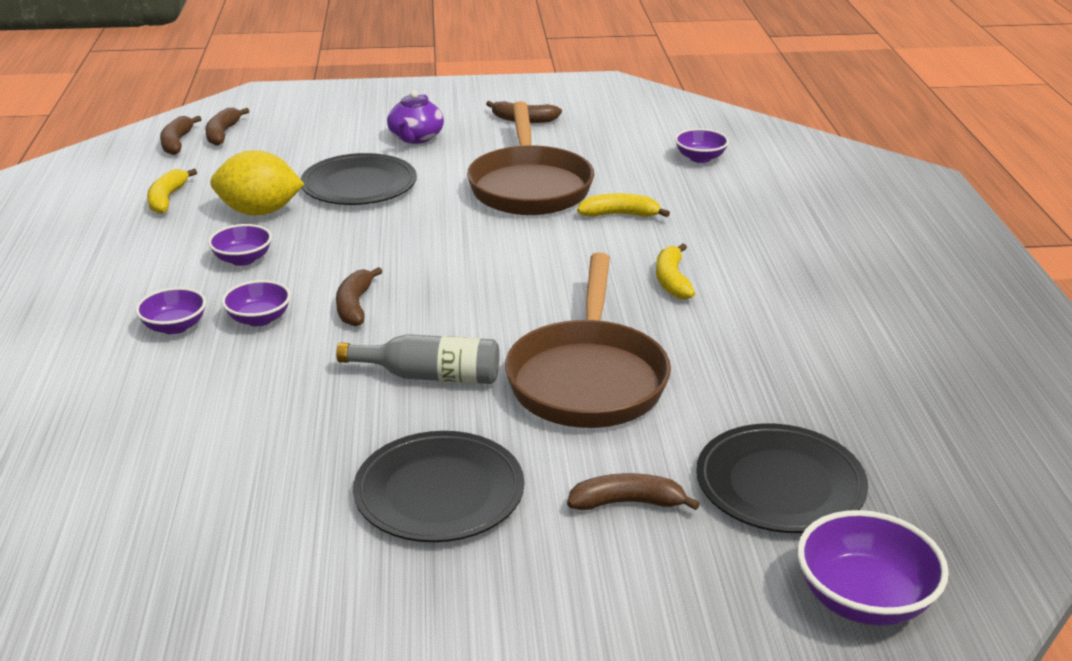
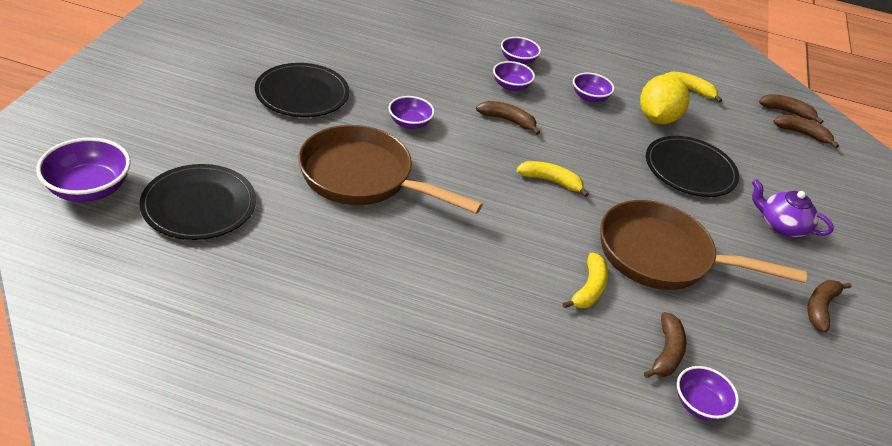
camera: 105 degrees right, 10 degrees up
(430, 376) = (409, 123): grey bottle -> purple bowl
(627, 503) = (238, 146): brown banana -> brown banana (666, 352)
(672, 280) = (462, 270): yellow banana -> yellow banana (551, 181)

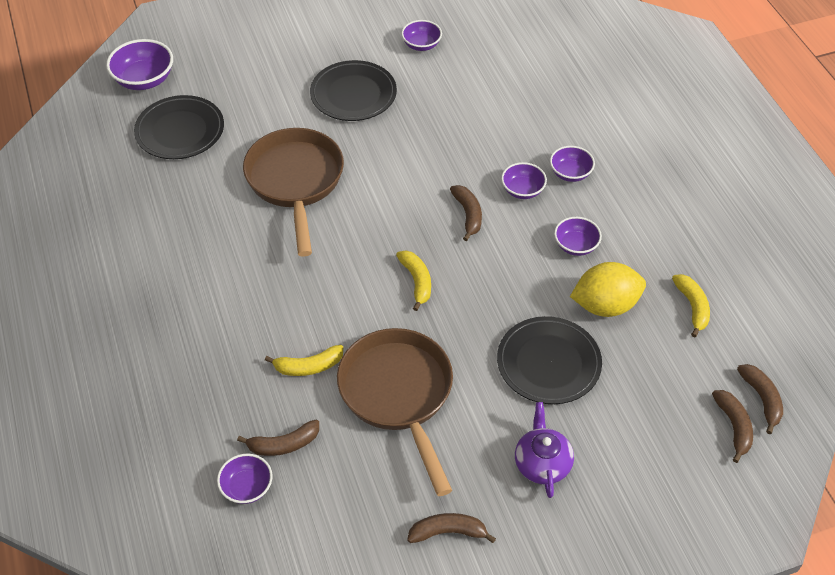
camera: 60 degrees right, 10 degrees up
(409, 123) = (390, 165): purple bowl -> purple bowl (421, 45)

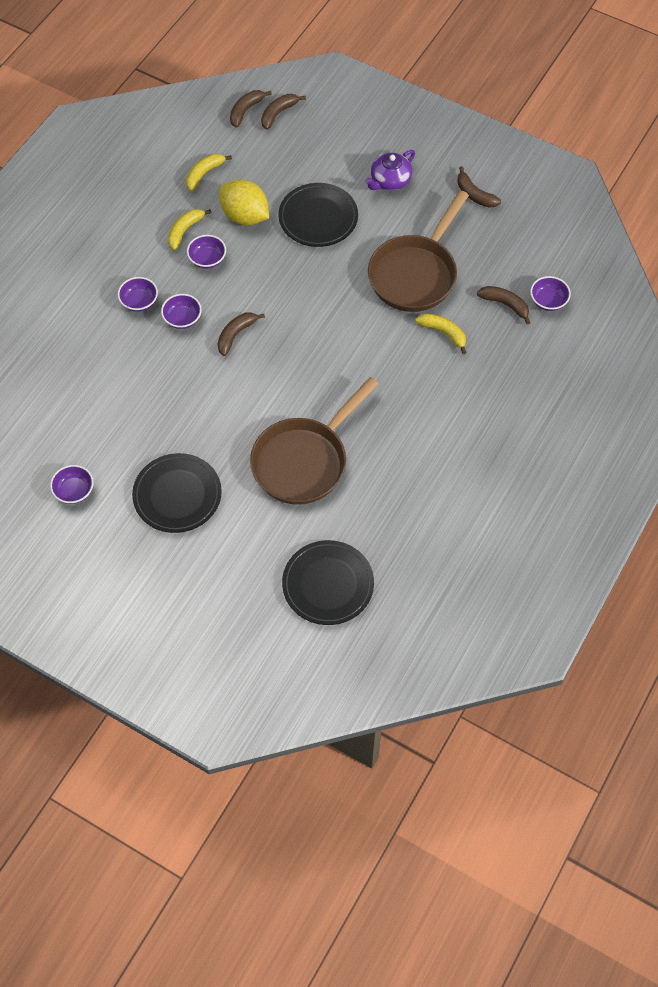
camera: 130 degrees left, 10 degrees up
(144, 80) = (299, 666): purple bowl -> none
(416, 281) = (322, 324): yellow banana -> yellow banana (185, 231)

